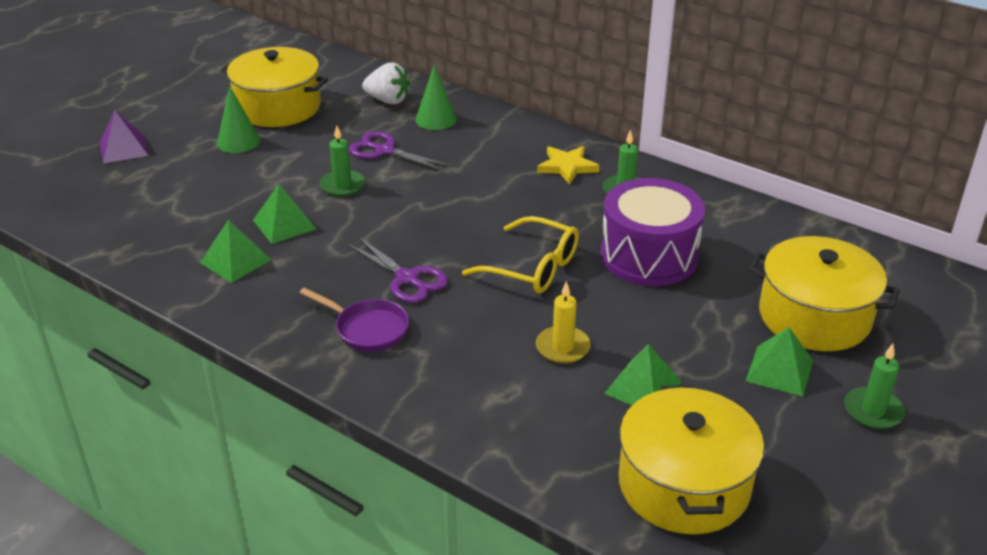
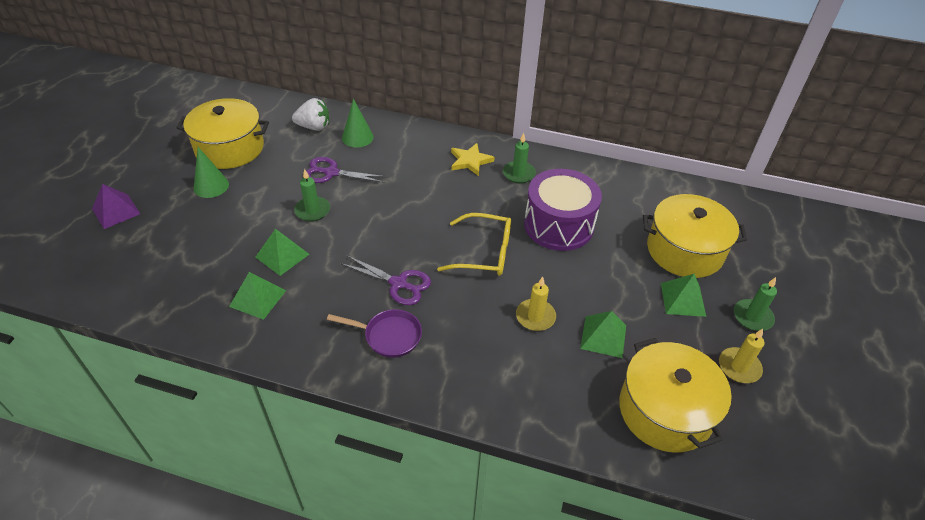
camera: 20 degrees left, 10 degrees up
(819, 462) = (739, 367): none -> yellow candle

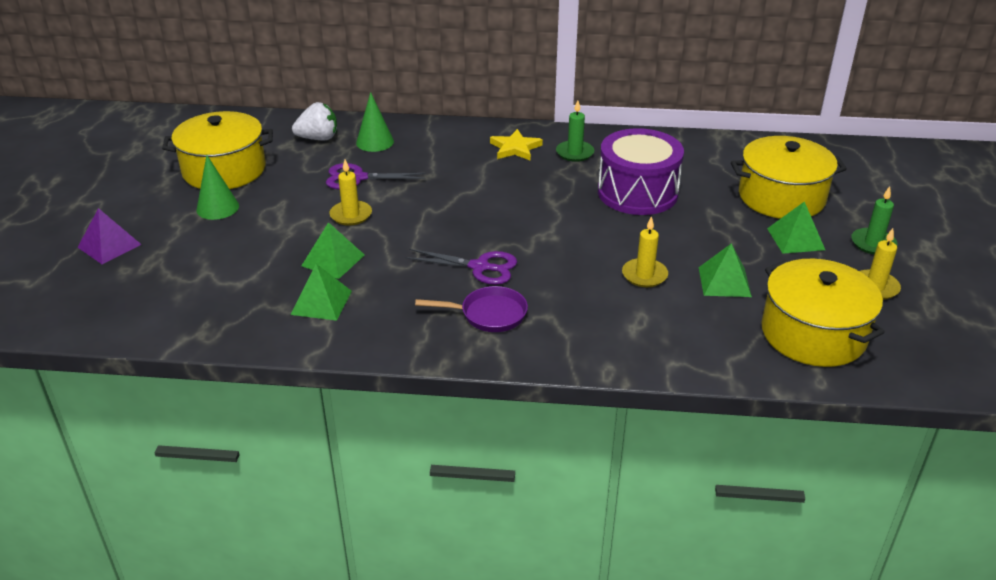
camera: 10 degrees left, 10 degrees down
(312, 210) = (351, 215): green candle -> yellow candle
(484, 253) = (565, 227): yellow glasses -> none

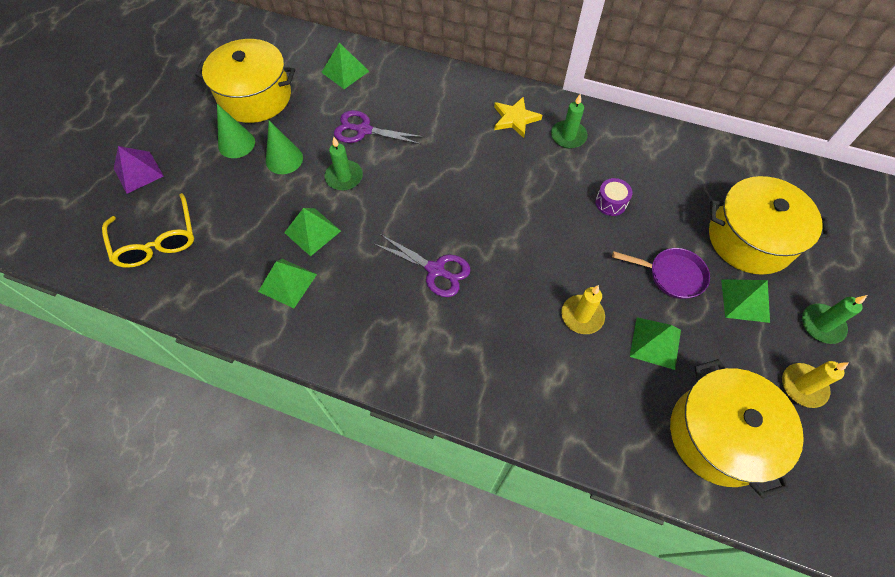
camera: 15 degrees right, 25 degrees up
(154, 295) = (157, 240): none -> yellow glasses
(318, 138) = (345, 71): white strawberry -> green pyramid
(351, 215) = (344, 177): yellow candle -> green candle
(375, 142) = (392, 86): green cone -> green cone (284, 159)
(488, 314) = (425, 333): purple pan -> purple pan (671, 275)
(637, 192) = (610, 203): purple drum -> purple drum, size x0.41

